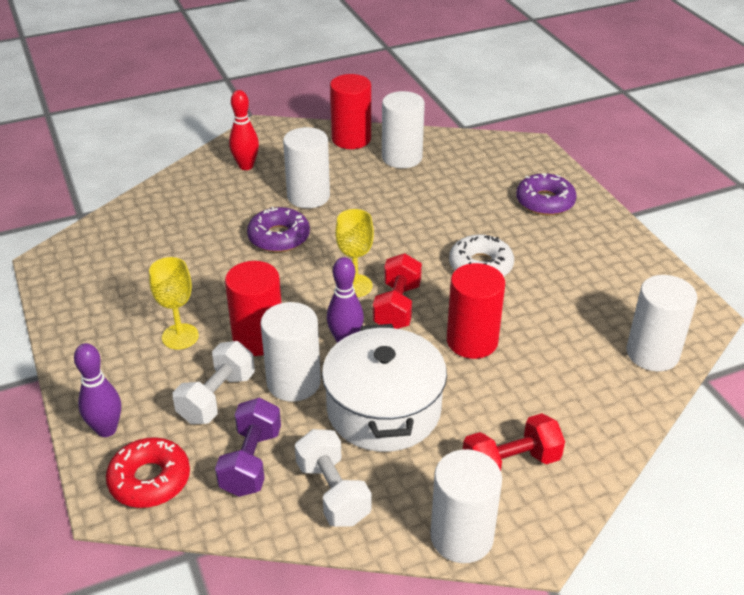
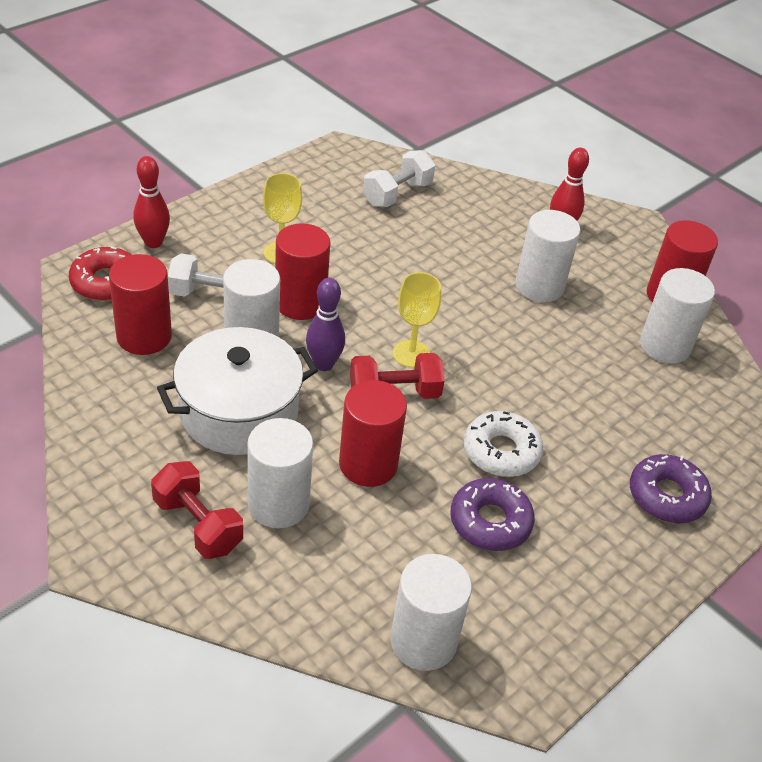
camera: 65 degrees right, 5 degrees up
(106, 429) = (153, 242): purple bowling pin -> red bowling pin
(251, 462) = (144, 336): purple dumbbell -> red cylinder
(279, 237) = (457, 281): purple donut -> purple donut (490, 522)
(333, 492) = (123, 397): white dumbbell -> white dumbbell (397, 194)
(461, 537) = (93, 500): white cylinder -> white cylinder (278, 504)

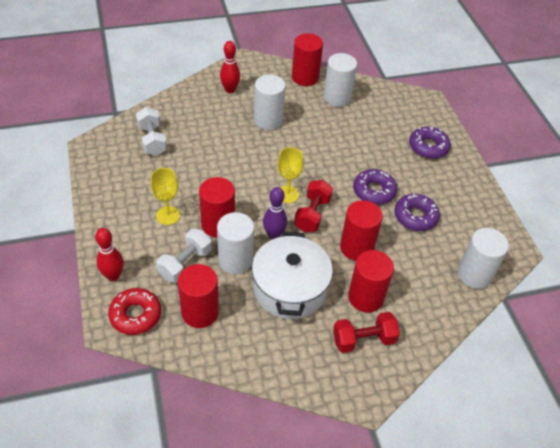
camera: 60 degrees left, 5 degrees up
(278, 504) = (366, 297): white cylinder -> red cylinder
(501, 451) = (374, 191): white donut -> purple donut

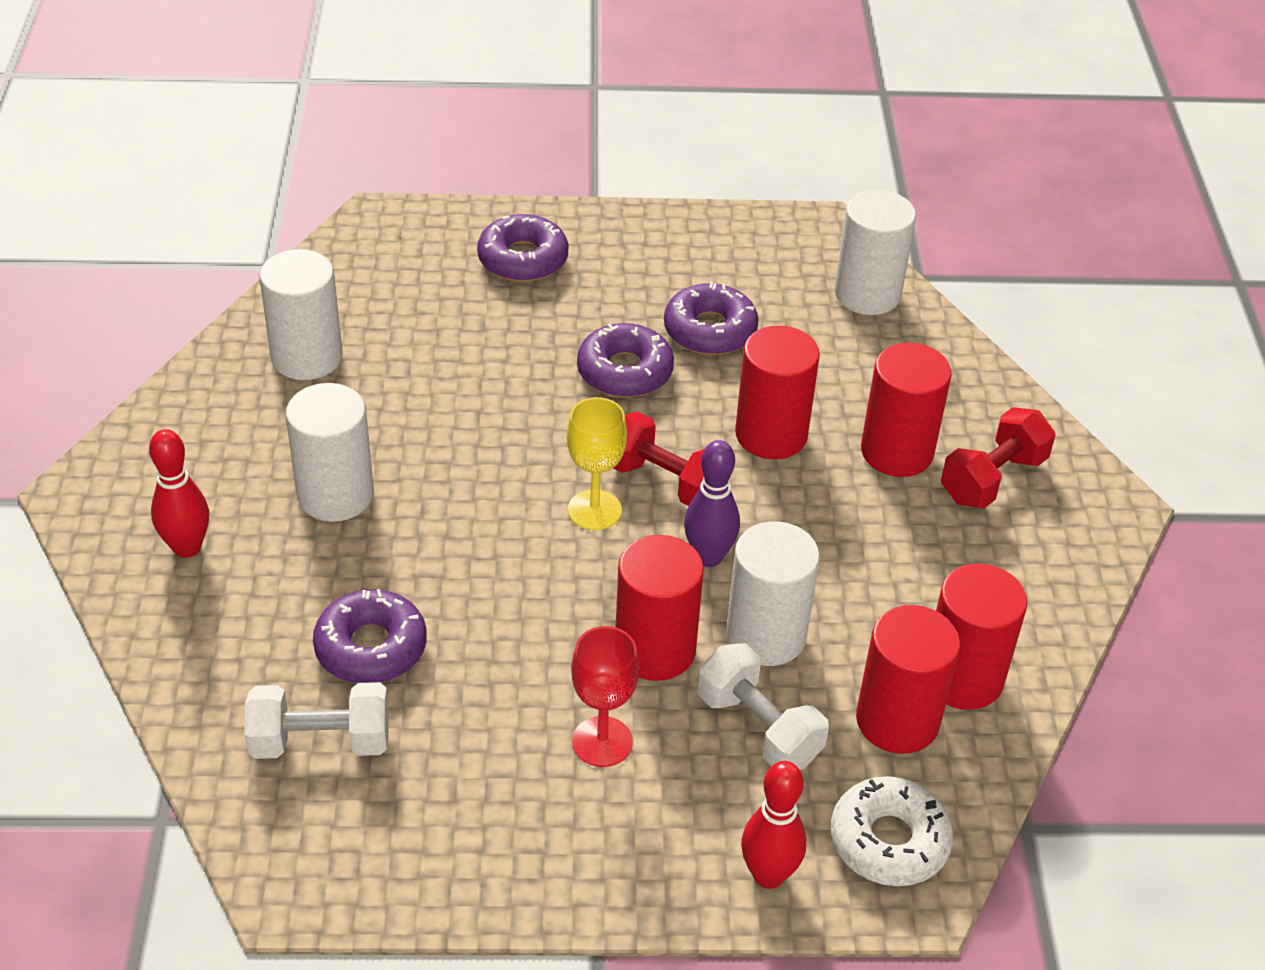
camera: 75 degrees left, 5 degrees down
(135, 315) = (889, 841): red donut -> white donut
(168, 215) = (602, 742): yellow goblet -> red goblet
(197, 144) = (371, 647): none -> purple donut
(290, 289) = (858, 560): white pot -> none
(305, 77) = (207, 396): red cylinder -> red cylinder (962, 678)
(363, 340) = (993, 479): red dumbbell -> red dumbbell turned 45 degrees clockwise

